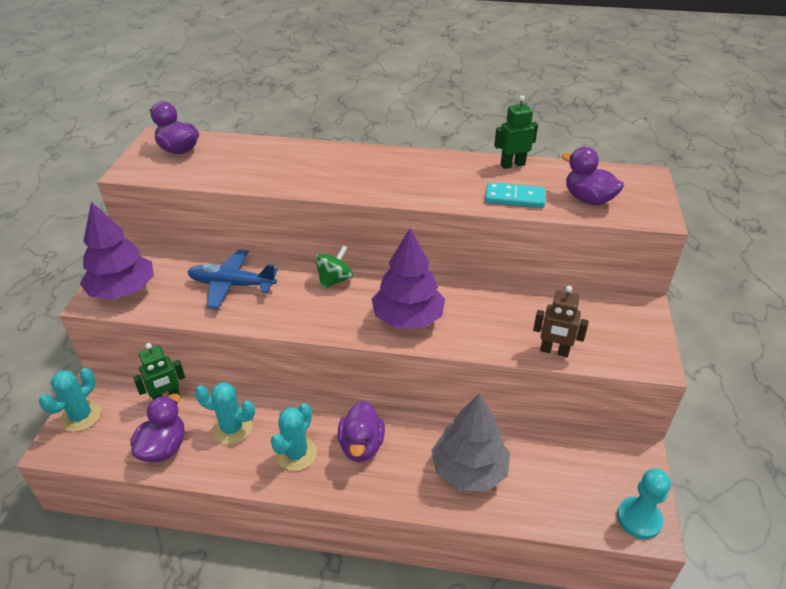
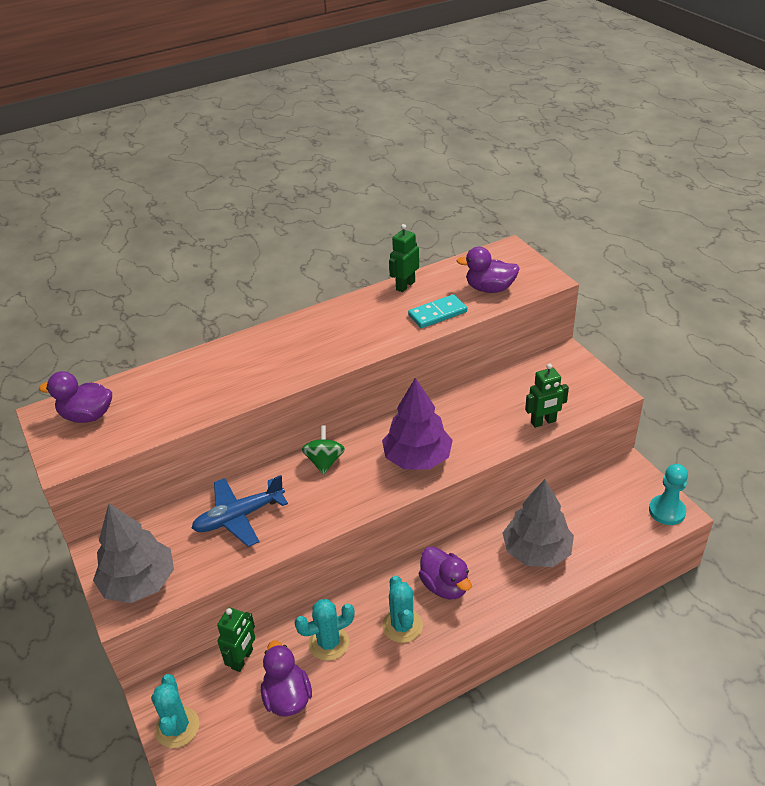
camera: 35 degrees left, 0 degrees up
(123, 290) = (139, 582): purple tree -> grey tree
(554, 351) = (543, 422): brown robot -> green robot

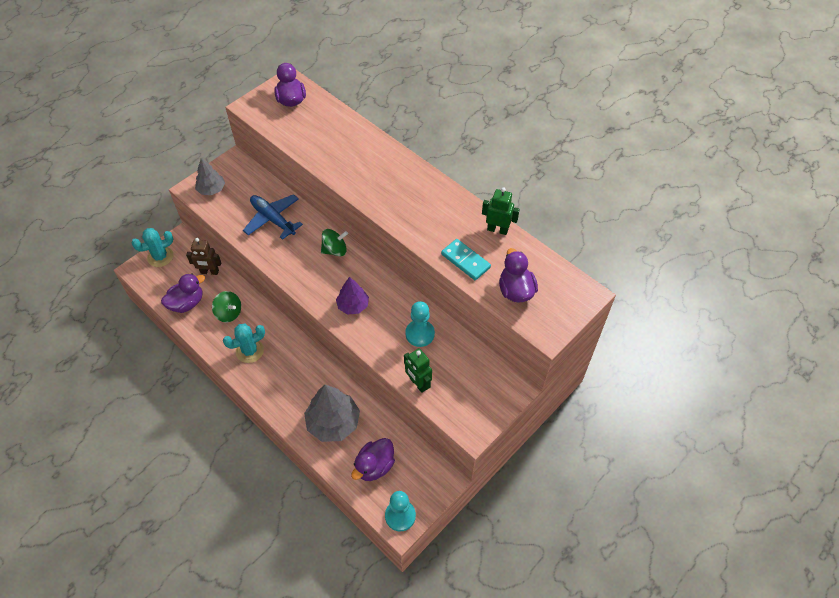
camera: 70 degrees right, 15 degrees up
(139, 582) = (211, 189): grey tree -> grey tree, size x0.60
(242, 659) = (209, 272): green robot -> brown robot
(329, 643) = (229, 313): turquoise cactus -> green spinning top
(417, 458) = (353, 305): purple tree -> purple tree, size x0.60
(445, 586) = (288, 368): purple duck -> purple duck (374, 466)
(478, 409) = (420, 334): none -> turquoise pawn

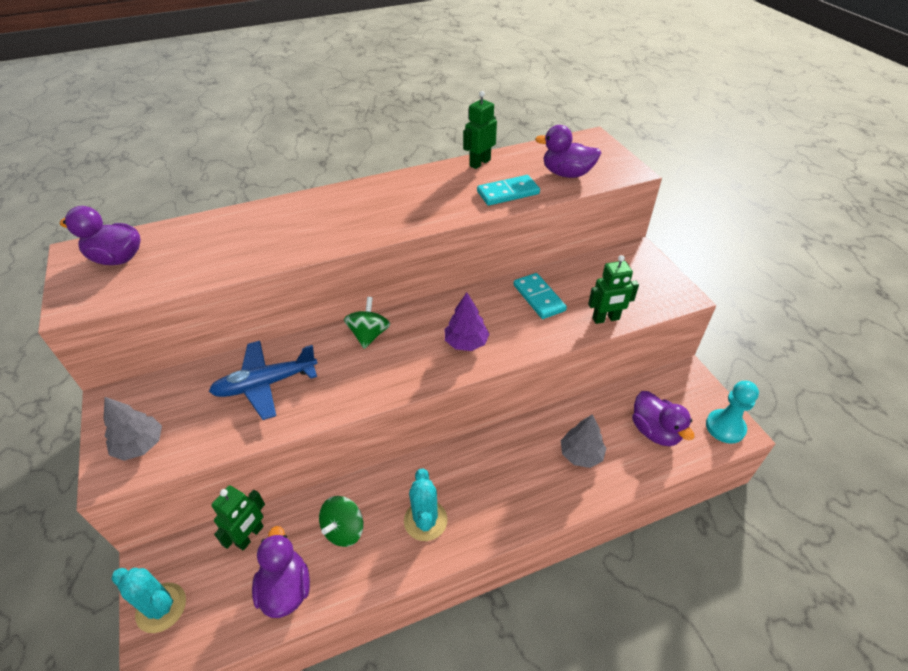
camera: 65 degrees left, 10 degrees down
(160, 257) = (161, 607): turquoise cactus -> turquoise cactus turned 60 degrees counterclockwise
(209, 272) = (250, 536): brown robot -> green robot
(229, 313) = (344, 530): green spinning top -> green spinning top turned 150 degrees clockwise
(333, 422) = (581, 454): grey tree -> grey tree, size x0.60
(420, 334) = (538, 298): turquoise pawn -> turquoise domino

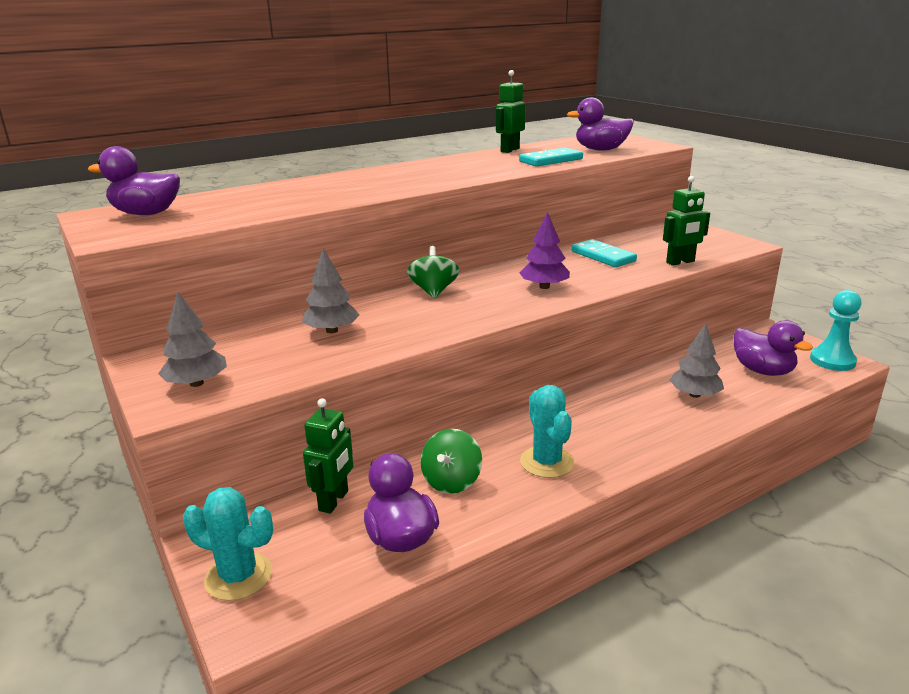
camera: 10 degrees left, 20 degrees down
(265, 384) = (331, 330): blue plane -> grey tree

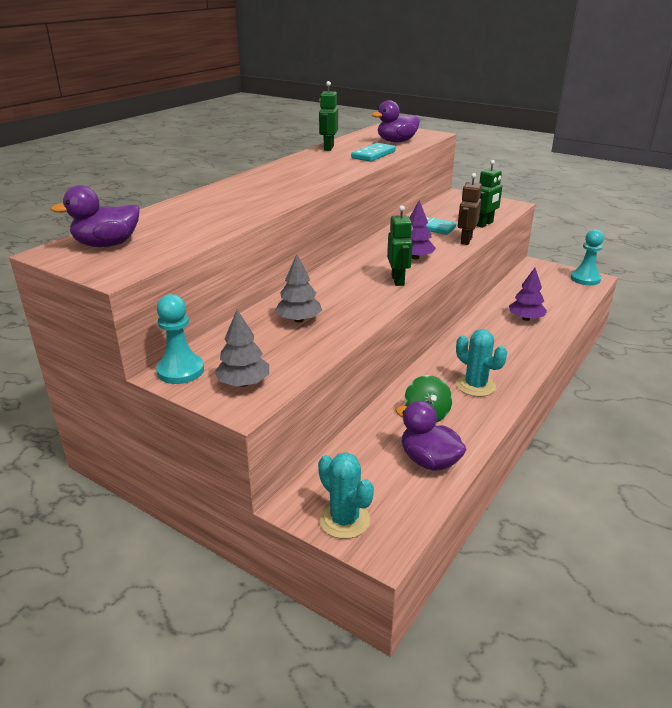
camera: 25 degrees left, 5 degrees up
(156, 358) = (180, 371): none -> turquoise pawn
(238, 576) = (344, 520): turquoise cactus -> turquoise cactus turned 60 degrees clockwise
(334, 501) = (359, 450): green robot -> green robot (398, 280)
(434, 291) = (339, 274): green spinning top -> none
(632, 277) = (466, 240): none -> brown robot
(694, 394) = (525, 318): grey tree -> purple tree
(762, 371) = (552, 294): purple duck -> none

